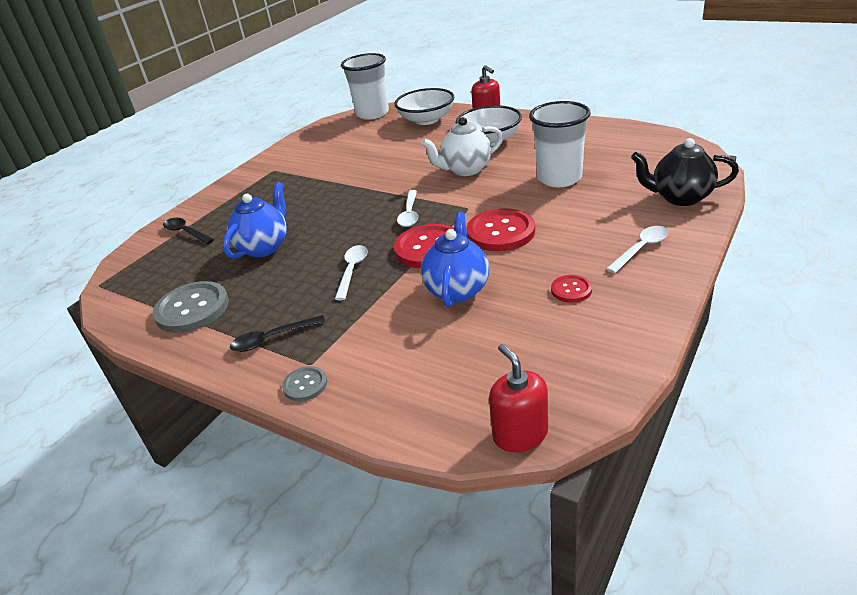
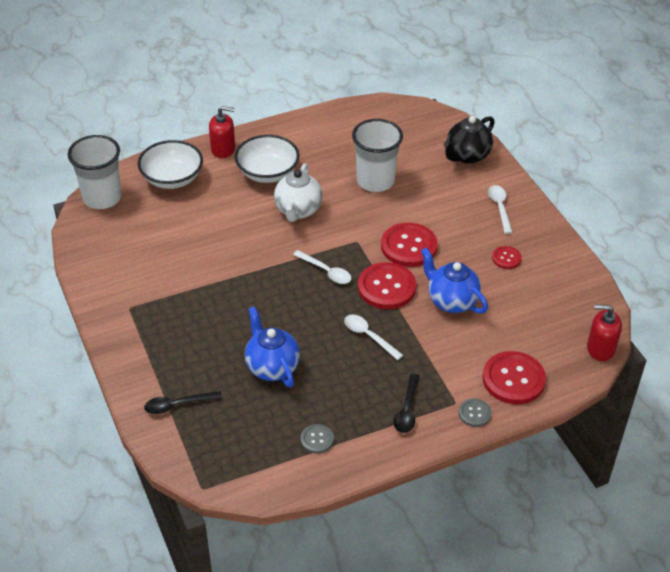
camera: 60 degrees left, 10 degrees up
(192, 309) = (317, 439): grey button -> grey button, size x0.51
(386, 387) = (513, 379): none -> red button

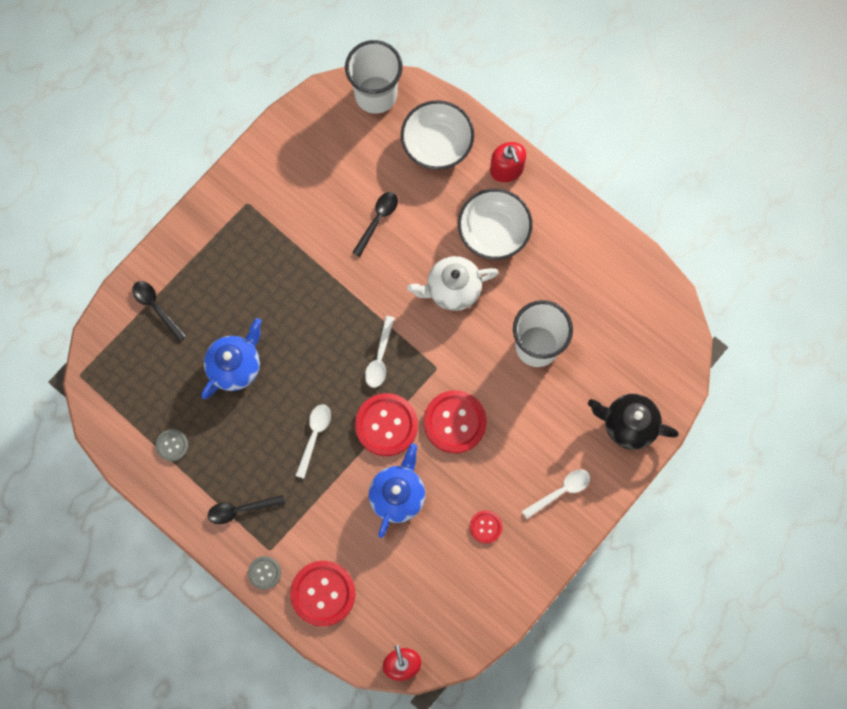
camera: 65 degrees right, 30 degrees up
(208, 232) = (378, 220): none -> black spoon

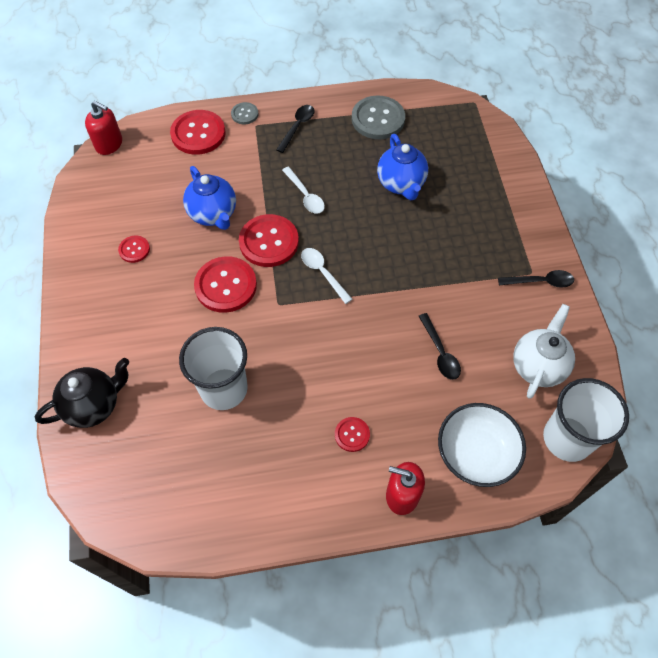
camera: 130 degrees right, 15 degrees down
(156, 307) = (489, 167): black spoon -> black spoon (541, 282)
(172, 445) = (378, 119): grey button -> grey button, size x1.96
(452, 290) = (330, 362): white teapot -> white teapot (538, 366)
(493, 232) = (352, 435): white bowl -> red button
(561, 491) = (102, 316): white spoon -> none

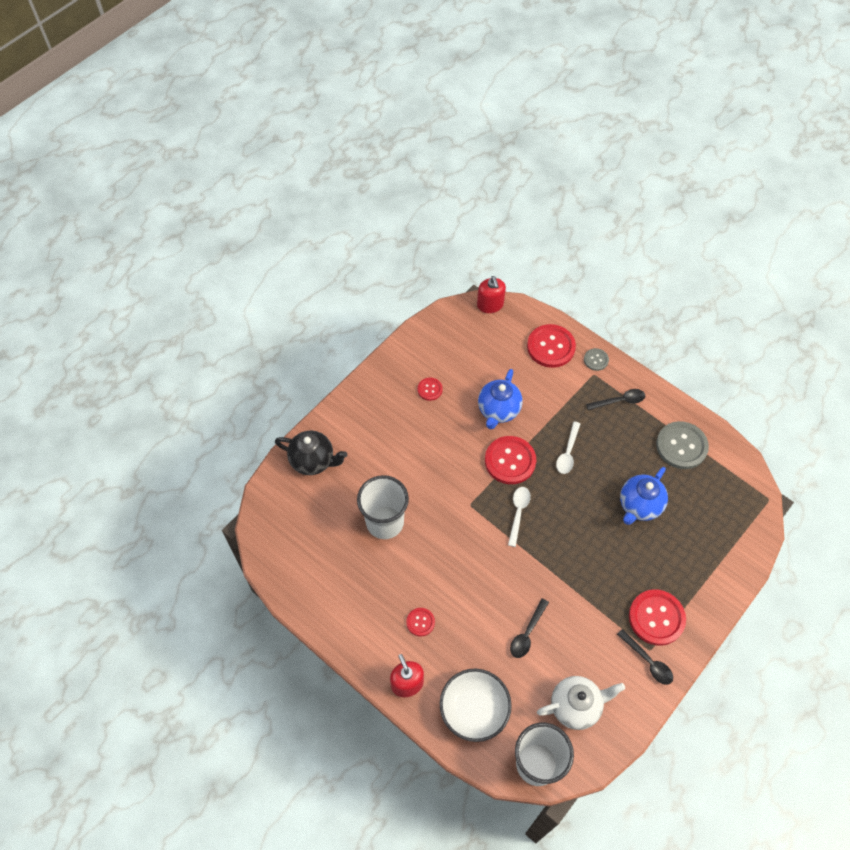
camera: 50 degrees right, 0 degrees up
(226, 285) = (454, 463): red button -> red button (656, 618)

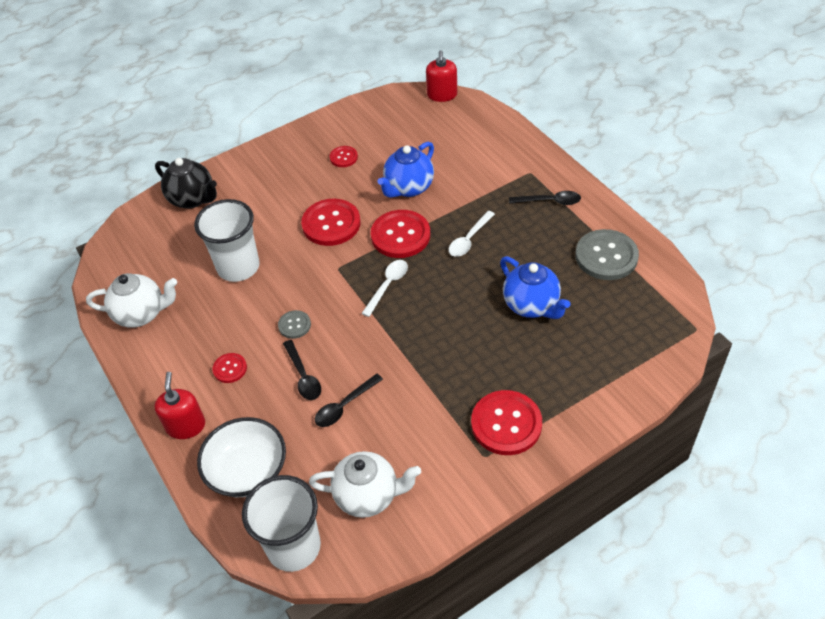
camera: 20 degrees right, 10 degrees down
(321, 588) = (141, 314): none -> white teapot
(551, 347) = (492, 140): red button -> red button (331, 224)
(596, 360) = (538, 160): grey button -> grey button (294, 325)
(639, 506) = (531, 305): blue teapot -> blue teapot turned 90 degrees counterclockwise
(648, 661) = (477, 468): black spoon -> black spoon (303, 376)

